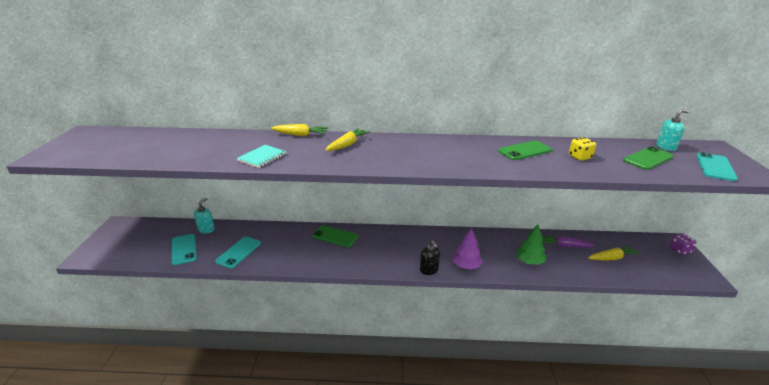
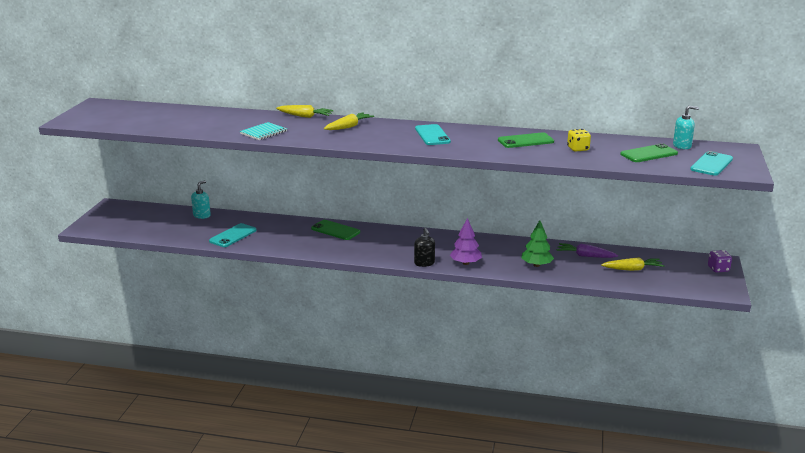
camera: 10 degrees right, 5 degrees down
(184, 249) = (178, 229): turquoise phone -> turquoise phone (432, 135)

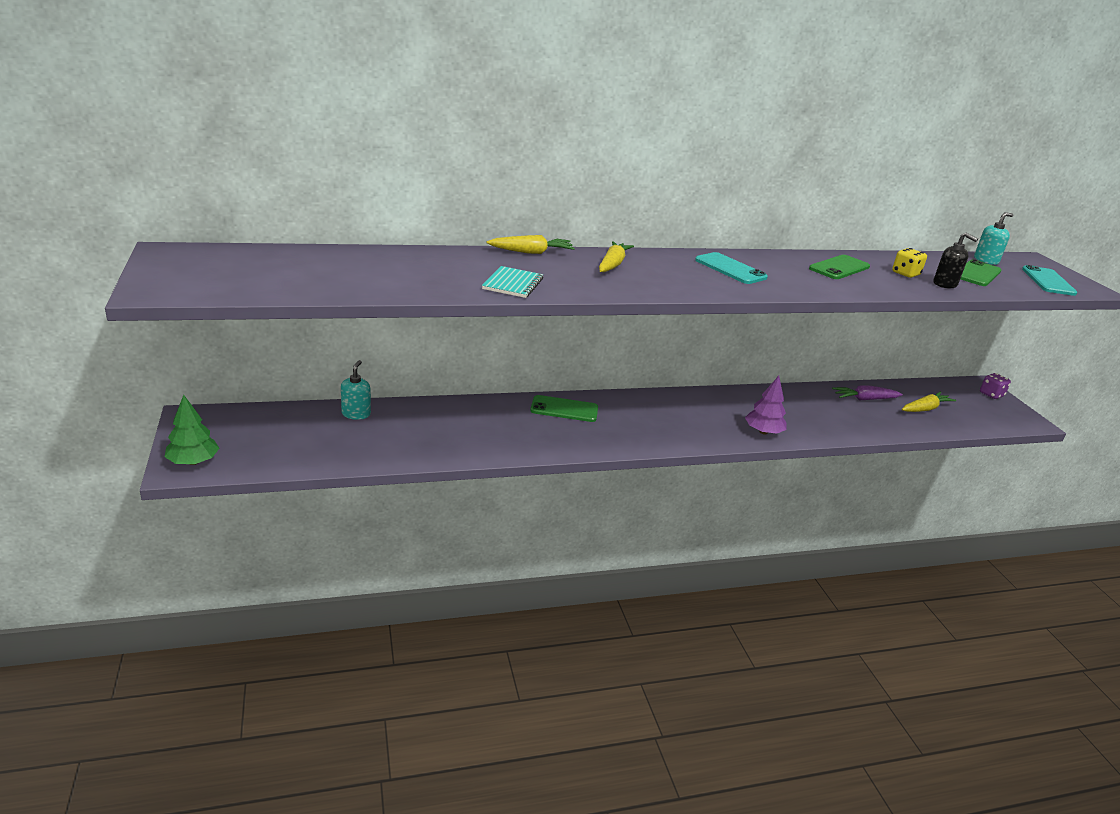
camera: 30 degrees left, 5 degrees up
(233, 236) = (436, 441): turquoise phone -> none
(424, 263) = (720, 441): black soap dispenser -> black soap dispenser (945, 284)
(536, 265) = (835, 420): green tree -> green tree (193, 462)

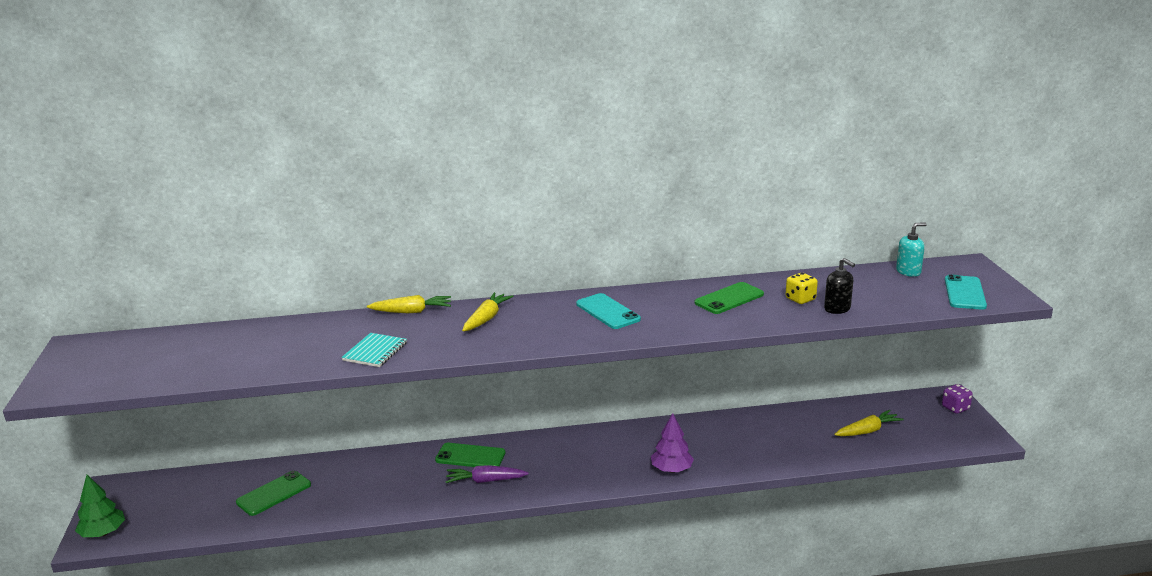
camera: 10 degrees right, 5 degrees down
(356, 414) = (264, 474): turquoise soap dispenser -> none
(864, 399) = (802, 423): purple carrot -> purple carrot (485, 481)
(977, 274) = (885, 291): green phone -> green phone (274, 493)

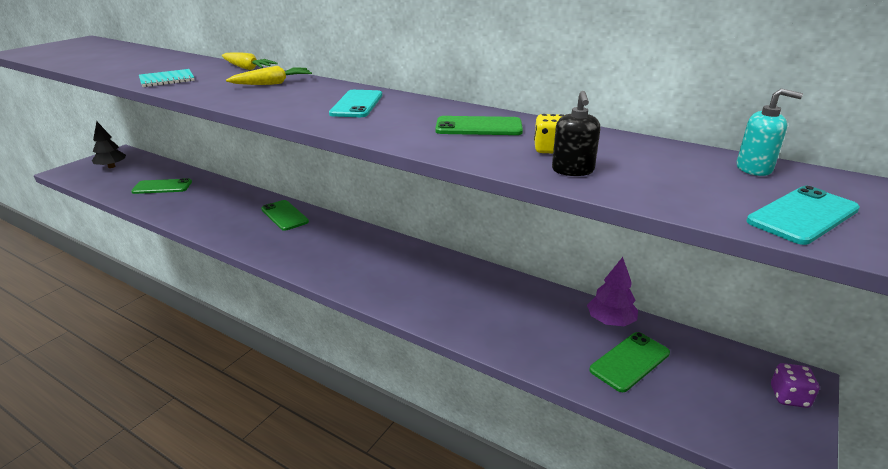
camera: 40 degrees right, 5 degrees up
(103, 533) = (73, 171): green tree -> none
(147, 505) = (111, 166): none -> black tree
(485, 481) = (263, 235): purple carrot -> none
(671, 469) = (388, 294): purple tree -> purple tree (610, 321)
(867, 431) = (629, 361): yellow carrot -> green phone

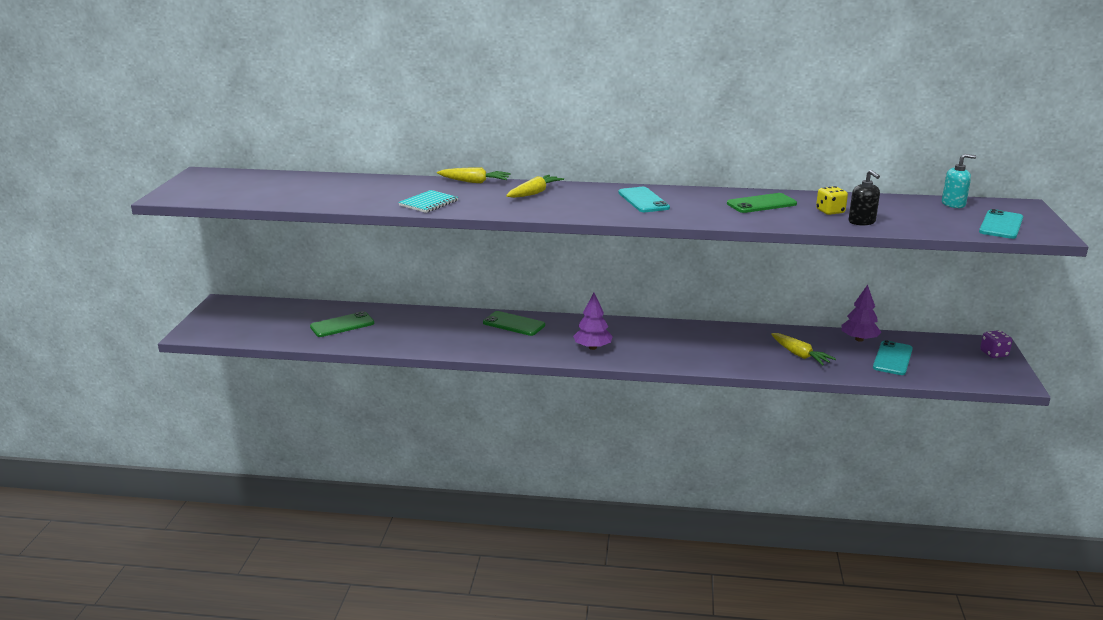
camera: 25 degrees left, 5 degrees down
(111, 166) = (242, 318): black tree -> none
(317, 256) = (592, 347): none -> purple tree
(515, 323) = (799, 355): none -> yellow carrot
(629, 361) = (892, 358): green phone -> turquoise phone

